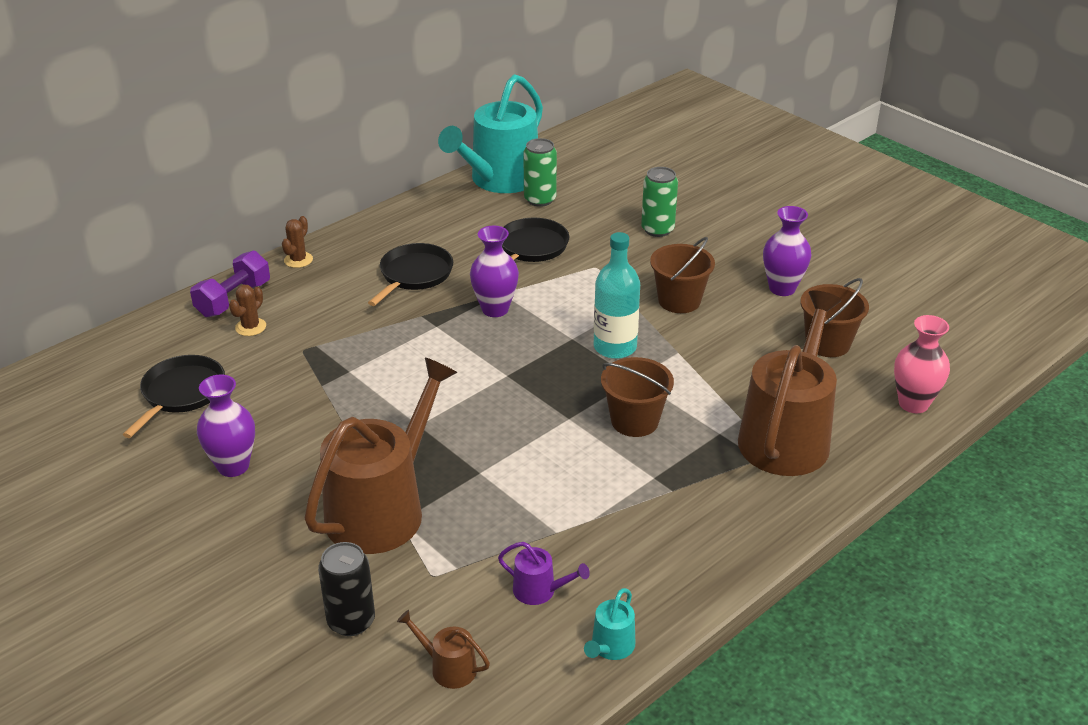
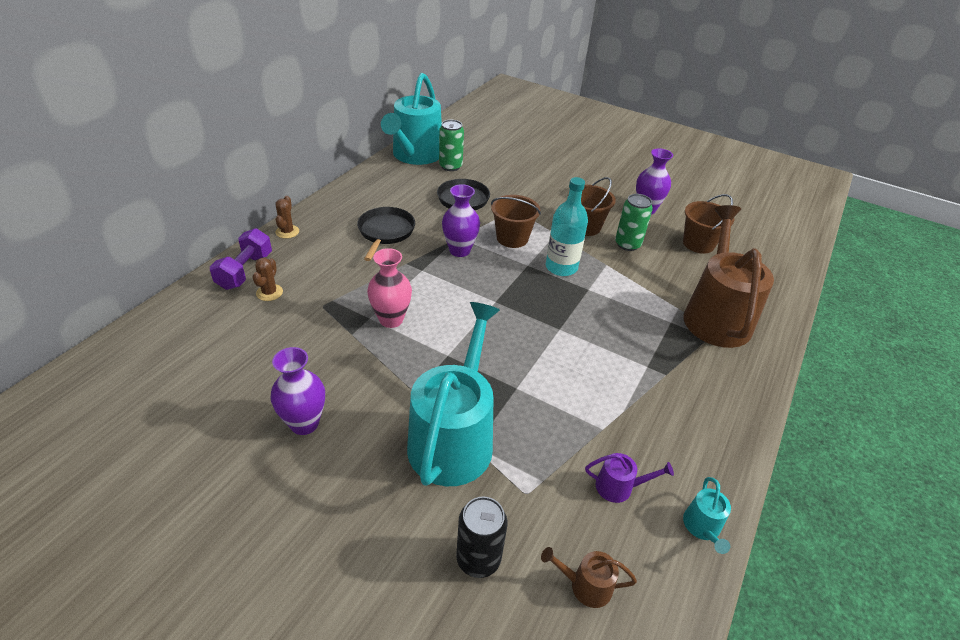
camera: 20 degrees left, 5 degrees up
(181, 393) = (229, 362): black pan -> none
(382, 509) = (453, 438): brown watering can -> turquoise watering can
(634, 421) = (607, 323): brown bucket -> brown bucket (512, 238)
(657, 229) = (542, 178): green can -> green can (627, 244)
(913, 404) = (777, 278): pink vase -> pink vase (391, 319)

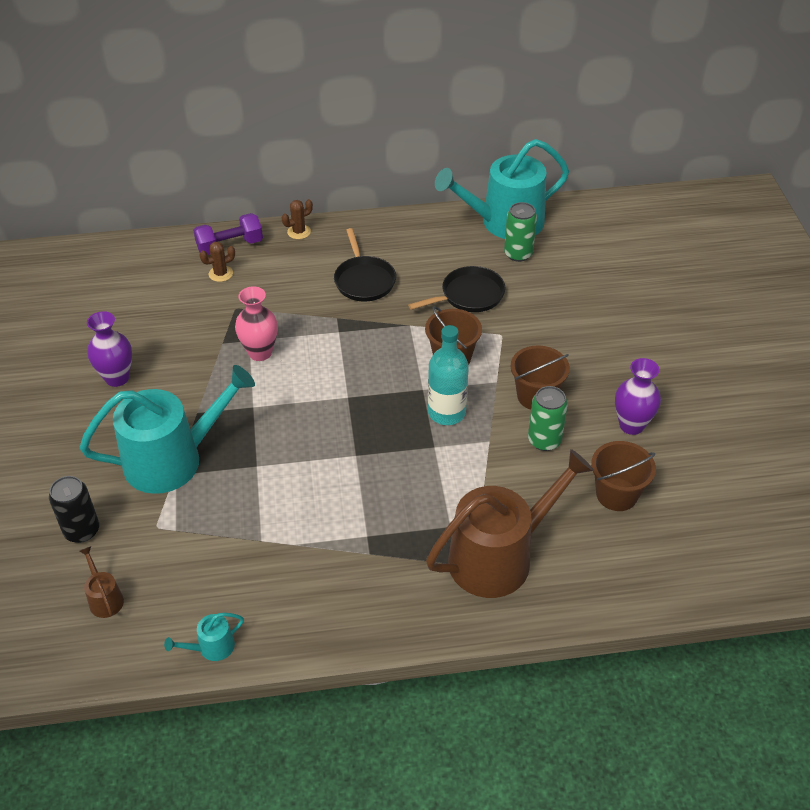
camera: 55 degrees right, 5 degrees up
(385, 232) = (364, 280): black pan -> black pan turned 105 degrees clockwise
(459, 250) = (392, 337): purple vase -> none
(618, 487) = (208, 578): purple watering can -> none

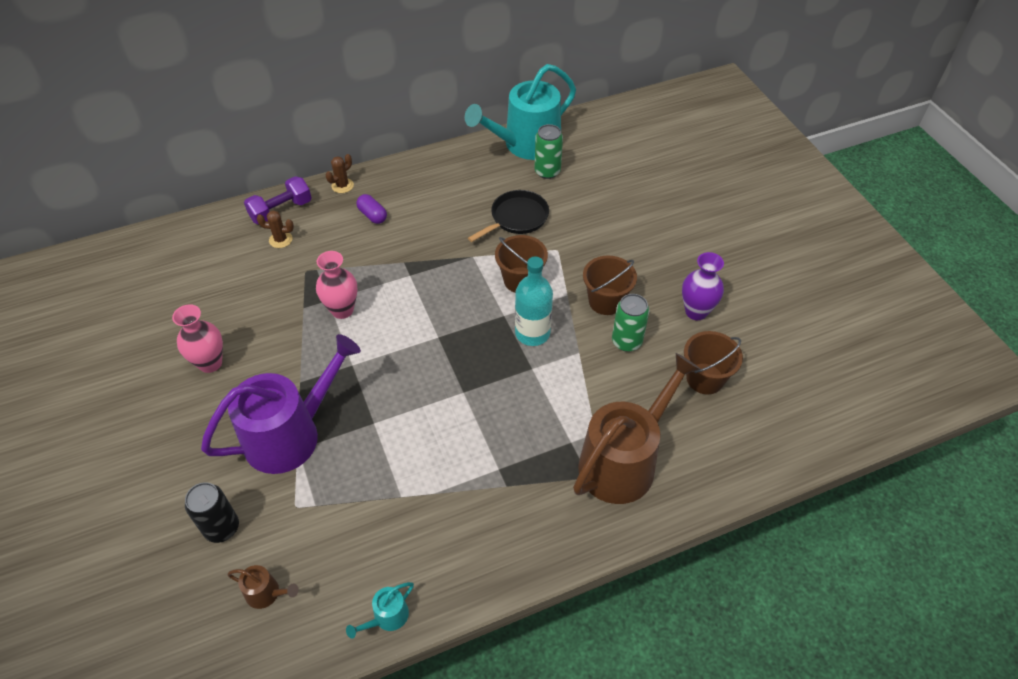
camera: 15 degrees left, 5 degrees up
(105, 599) = (266, 593): brown watering can -> brown watering can turned 150 degrees clockwise
(117, 378) = (210, 363): purple vase -> pink vase
(172, 460) = (290, 434): turquoise watering can -> purple watering can
(220, 274) = (280, 240): brown cactus -> brown cactus turned 45 degrees clockwise
(320, 266) = (372, 215): none -> purple capsule
(364, 280) = (417, 221): black pan -> none

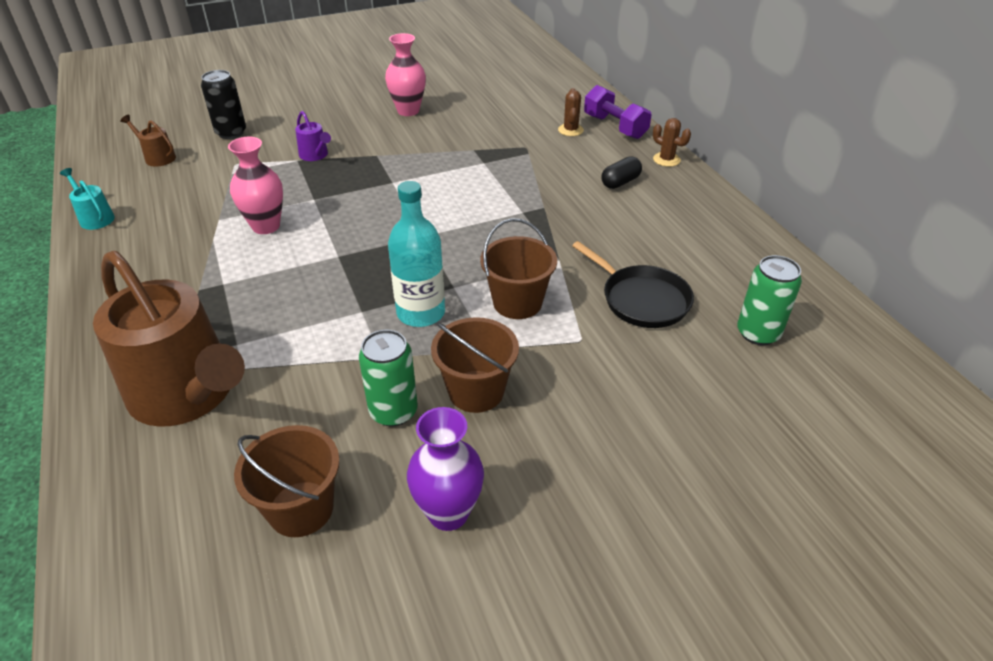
camera: 90 degrees right, 10 degrees down
(266, 593) = (157, 157): brown watering can -> brown watering can turned 105 degrees clockwise
(290, 434) = (315, 155): purple watering can -> purple watering can, size x0.41
(342, 310) = (469, 172): pink vase -> pink vase (266, 226)
(372, 215) = (620, 182): purple capsule -> black capsule
(526, 144) = (816, 311): turquoise watering can -> none

